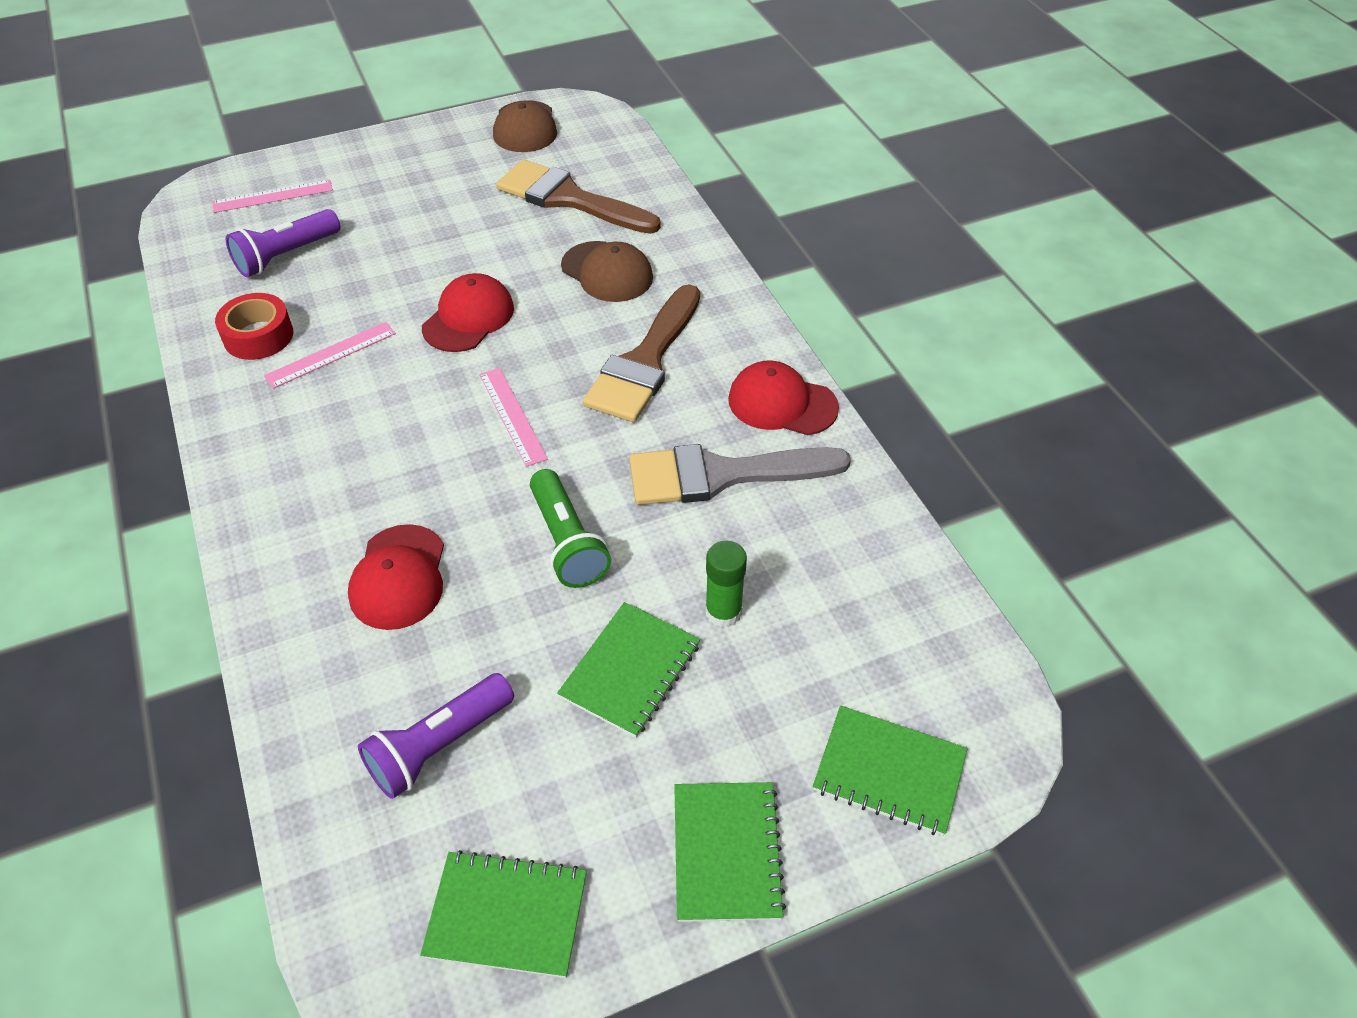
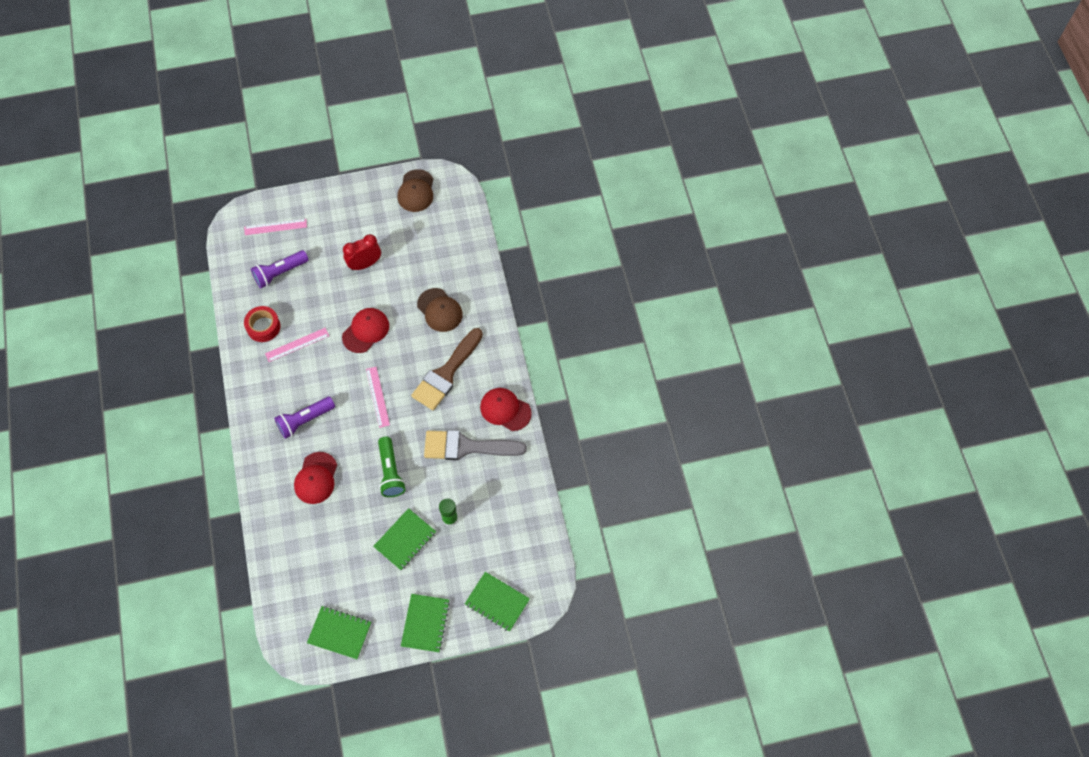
camera: 10 degrees right, 15 degrees up
(438, 746) = (323, 560): purple flashlight -> purple flashlight (304, 420)
(450, 226) = (365, 264): none -> red clock
(569, 199) = (430, 253): brown brush -> none

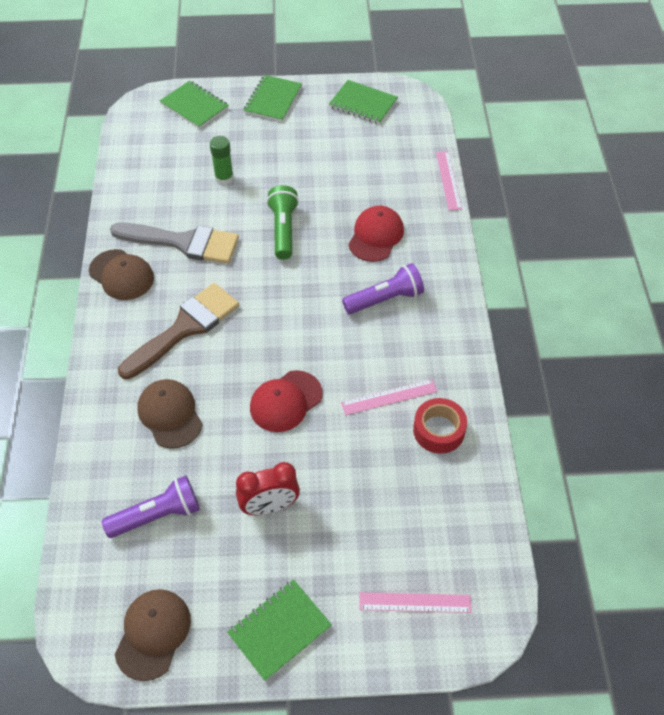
camera: 170 degrees left, 10 degrees down
(280, 273) = (410, 513): purple flashlight -> purple flashlight (157, 515)
(377, 397) = (284, 313): pink ruler -> pink ruler (448, 180)
(405, 540) = (279, 166): green notebook -> green notebook (279, 630)
(505, 410) = (121, 275): red cap -> brown cap

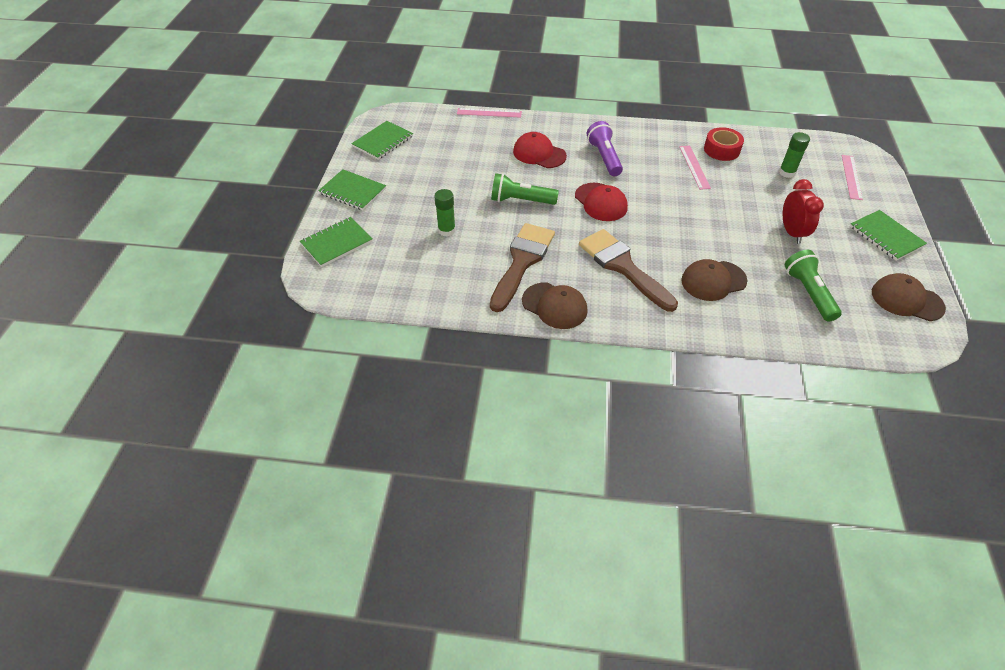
camera: 80 degrees left, 5 degrees down
(121, 275) = (554, 306): brown cap -> brown cap turned 75 degrees clockwise
(157, 515) = (808, 293): purple flashlight -> green flashlight
(183, 242) = (522, 262): grey brush -> brown brush
(286, 401) = (699, 216): red cap -> red cap (601, 202)
(404, 512) = (787, 172): none -> green glue stick

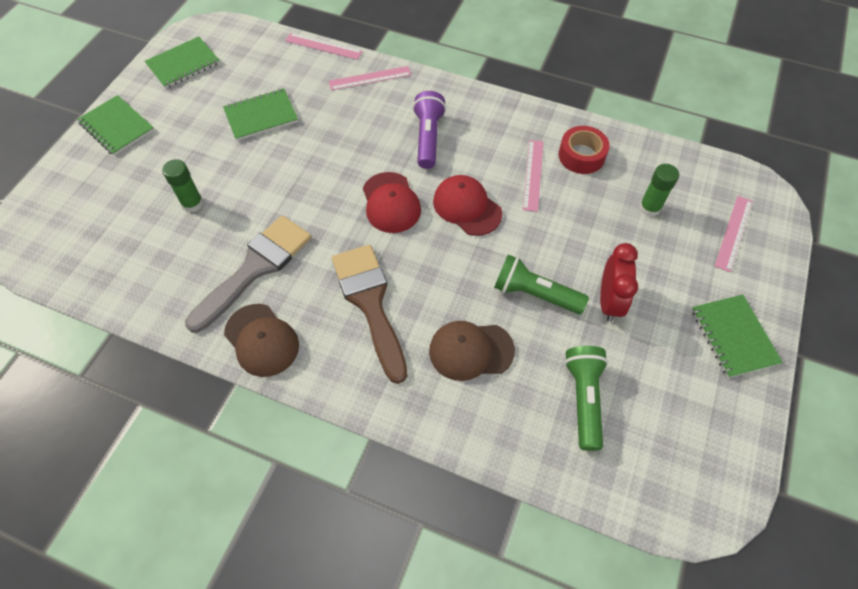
camera: 15 degrees right, 10 degrees up
(337, 243) = (65, 194): green notebook -> green notebook (261, 116)
(521, 200) = (297, 180): green flashlight -> green flashlight (534, 294)
(522, 262) = (255, 268): brown brush -> grey brush
(538, 127) = (370, 78): none -> pink ruler
(539, 154) = (352, 117): red cap -> red cap (467, 207)
(906, 300) = (710, 443): brown cap -> none

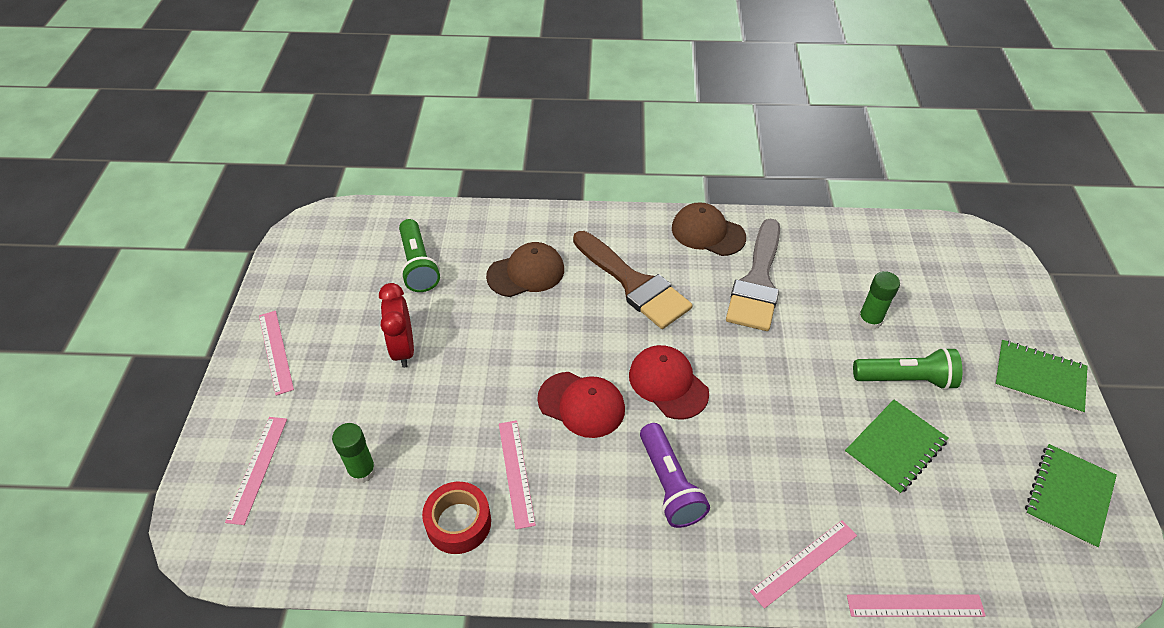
camera: 160 degrees right, 10 degrees down
(534, 294) = (480, 335): green flashlight -> green flashlight (905, 379)
(733, 336) = (275, 351): green notebook -> pink ruler

